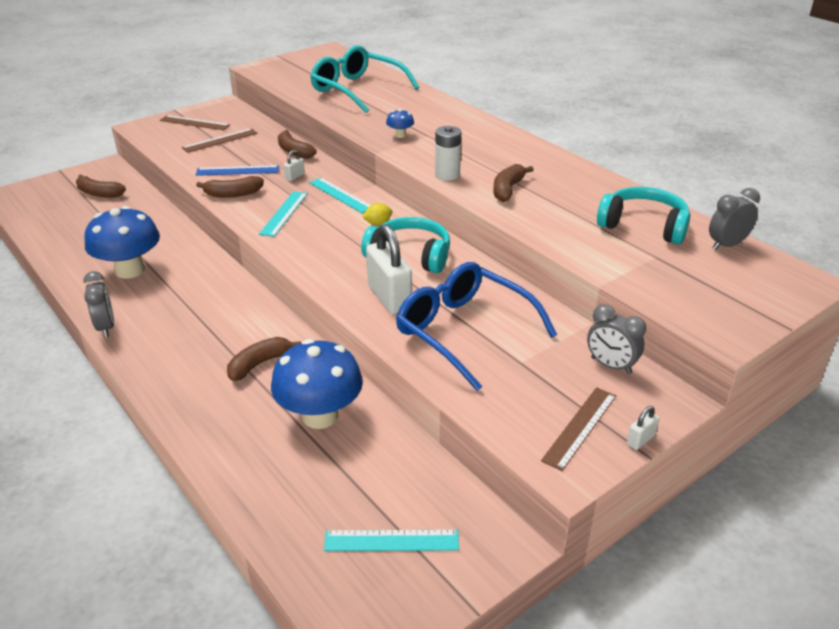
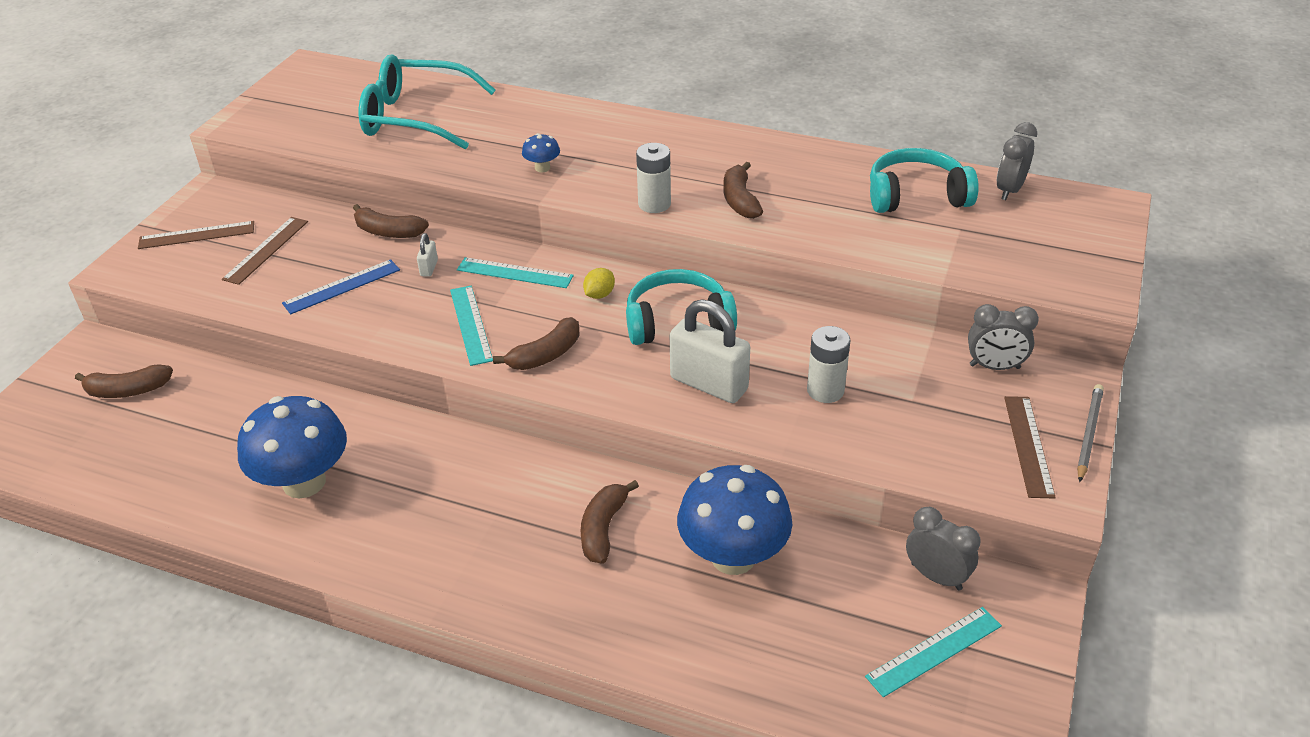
camera: 30 degrees left, 5 degrees up
(106, 327) = (359, 572): grey clock -> grey clock (936, 576)
(233, 194) = (373, 322): brown banana -> brown banana (545, 355)
(464, 331) = (825, 390): blue glasses -> white battery
(640, 440) = (1088, 433): white padlock -> grey pencil

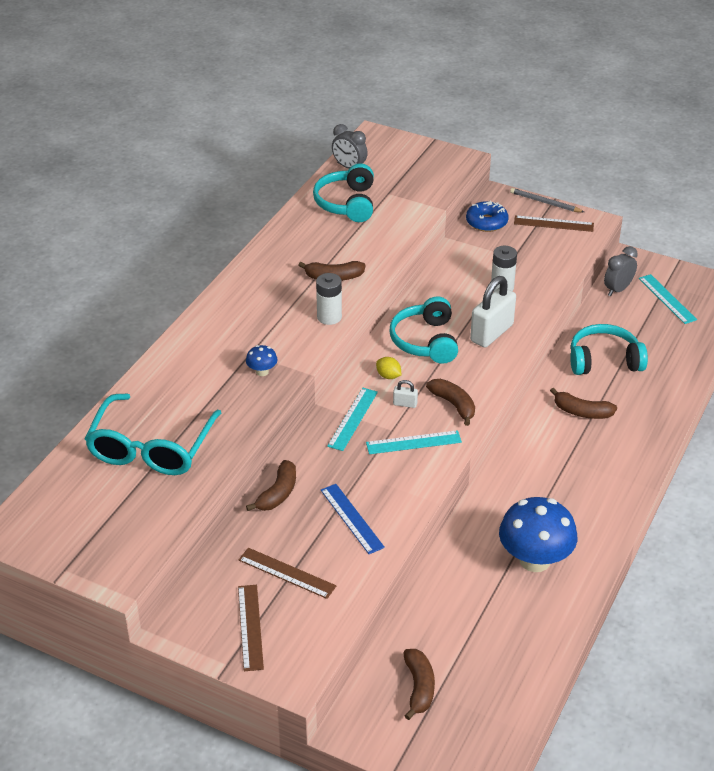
camera: 85 degrees left, 0 degrees up
(429, 268) = (336, 467): white padlock -> white padlock (405, 404)
(733, 556) = (604, 361): blue mushroom -> turquoise headphones
(994, 366) = (486, 222): grey clock -> blue donut

